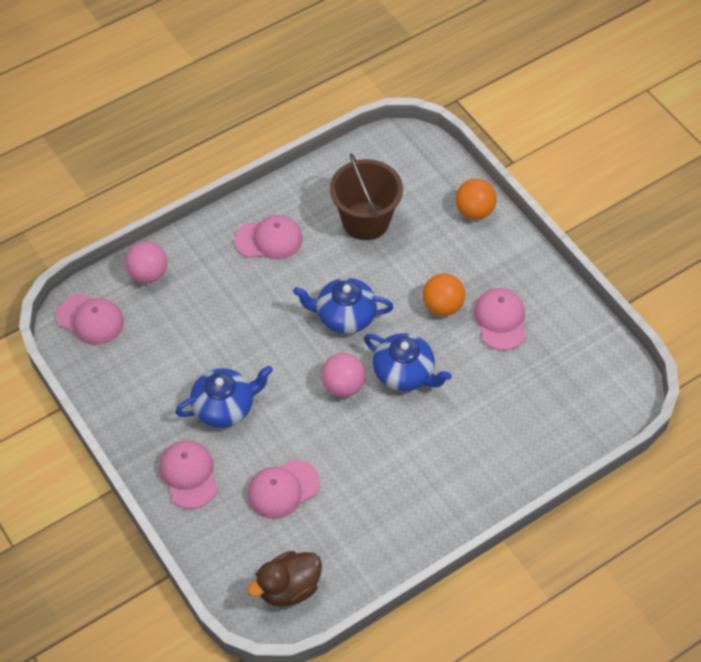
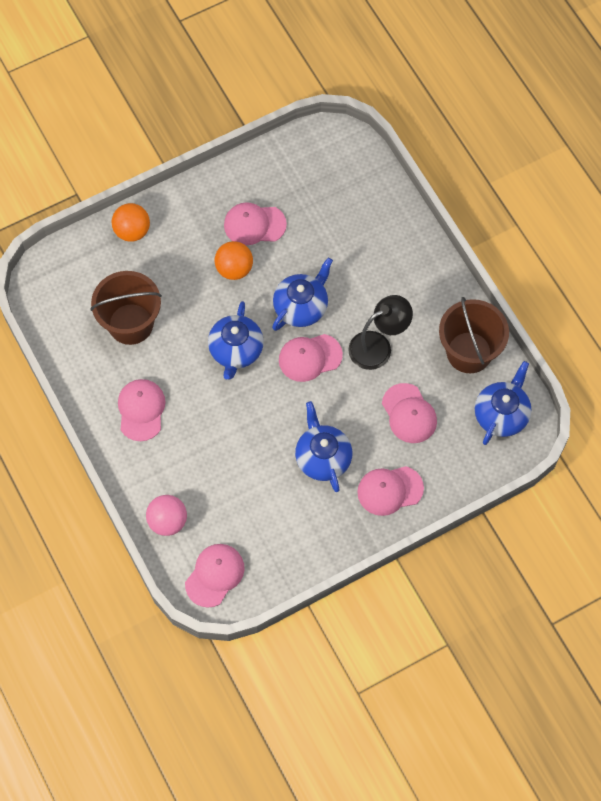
camera: 85 degrees left, 10 degrees up
(289, 588) = (501, 414): brown duck -> blue teapot
(343, 386) = (310, 357): pink ball -> pink cap
(364, 452) = (378, 346): none -> black lamp
(366, 549) = (469, 352): none -> brown bucket

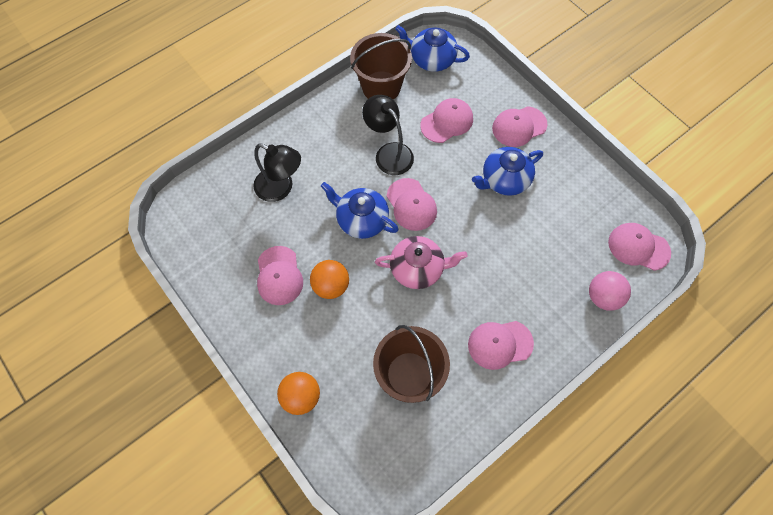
camera: 100 degrees left, 0 degrees up
(236, 350) = (417, 268): blue teapot -> pink teapot
(353, 235) = (281, 188): none -> black lamp
(390, 490) = (519, 126): pink cap -> pink cap turned 90 degrees clockwise

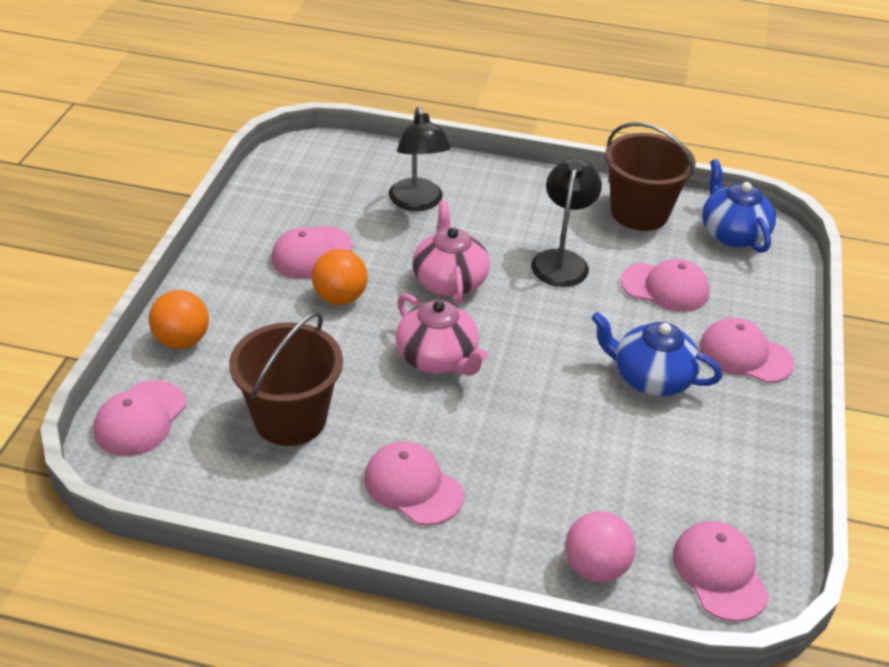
camera: 50 degrees right, 25 degrees down
(361, 220) = (449, 281): blue teapot -> pink teapot
(411, 204) = (516, 312): pink cap -> pink cap (140, 418)

